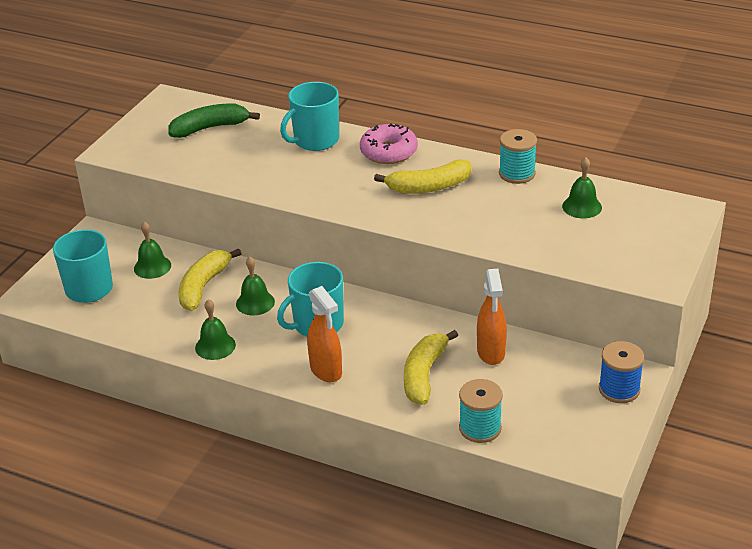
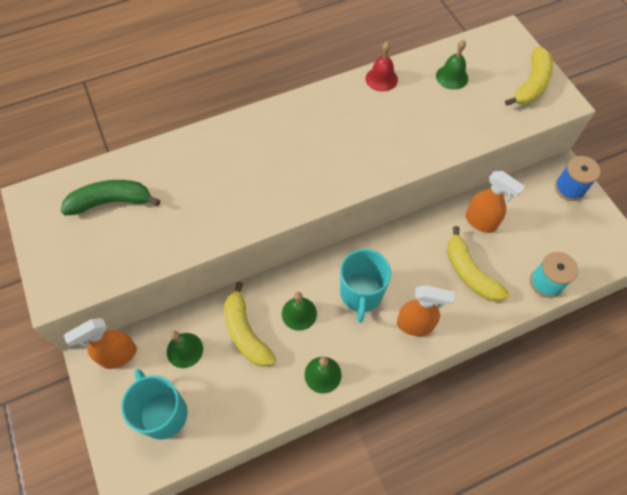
camera: 50 degrees left, 25 degrees up
(111, 240) = (118, 355): none -> orange spray bottle
(210, 128) = (111, 202): green banana -> green banana turned 60 degrees clockwise
(315, 140) = (211, 151): turquoise mug -> none
(388, 152) = (277, 122): pink donut -> none
(429, 187) = (345, 133): yellow banana -> yellow banana (531, 84)
(517, 174) = (381, 79): turquoise spool -> red bell

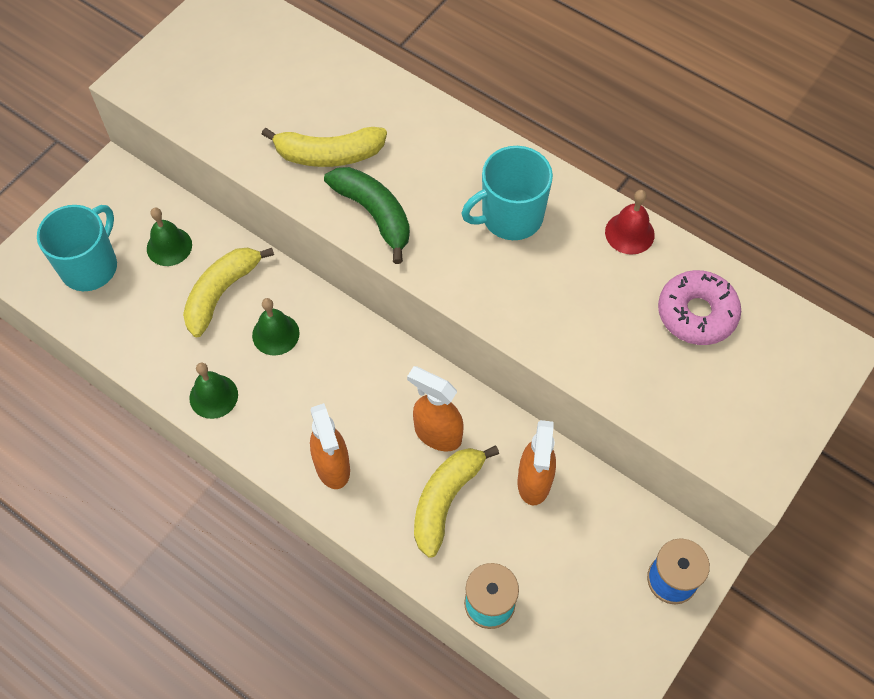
camera: 60 degrees right, 0 degrees up
(111, 202) = (265, 64): green banana -> green banana (374, 214)
(118, 355) = (130, 191): orange spray bottle -> orange spray bottle (437, 434)
(361, 294) = (340, 387): turquoise mug -> turquoise mug (510, 217)
(452, 77) = (696, 313): green bell -> pink donut
(531, 84) = (759, 420): yellow banana -> yellow banana (329, 155)

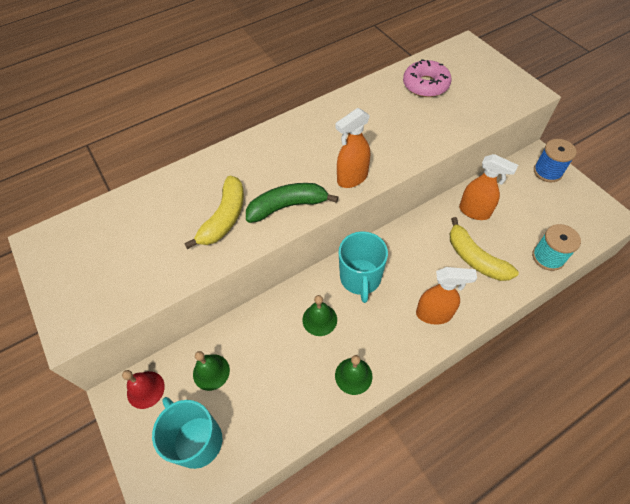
camera: 65 degrees left, 5 degrees down
(221, 293) = (270, 345): yellow banana -> none
(437, 434) = (428, 249): orange spray bottle -> orange spray bottle (352, 178)
(510, 217) = (325, 140): turquoise mug -> turquoise mug (360, 278)
(629, 233) = (362, 94): red bell -> red bell (145, 389)

